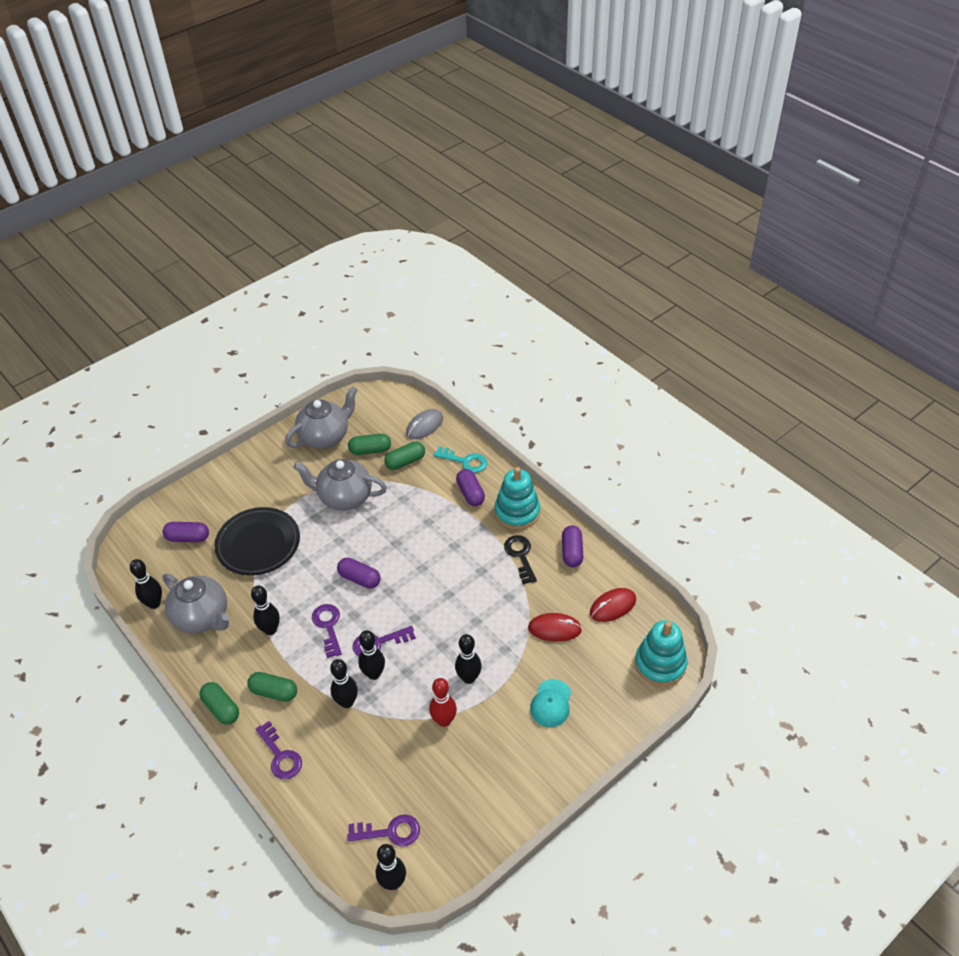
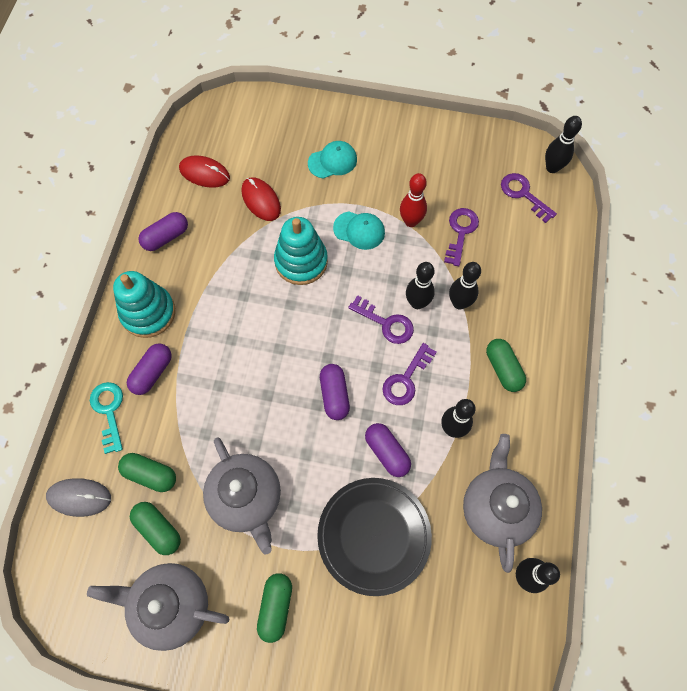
camera: 130 degrees left, 20 degrees up
(188, 538) = (427, 627): purple capsule -> purple capsule (387, 452)
(221, 708) = (555, 399): green capsule -> green capsule (275, 607)
(280, 755) = (545, 314): purple key -> purple key (460, 232)
(469, 678) = (359, 230): black bowling pin -> turquoise cap
(520, 556) = (201, 275): black key -> none
(660, 664) = (237, 113): turquoise stacking toy -> turquoise stacking toy (301, 261)

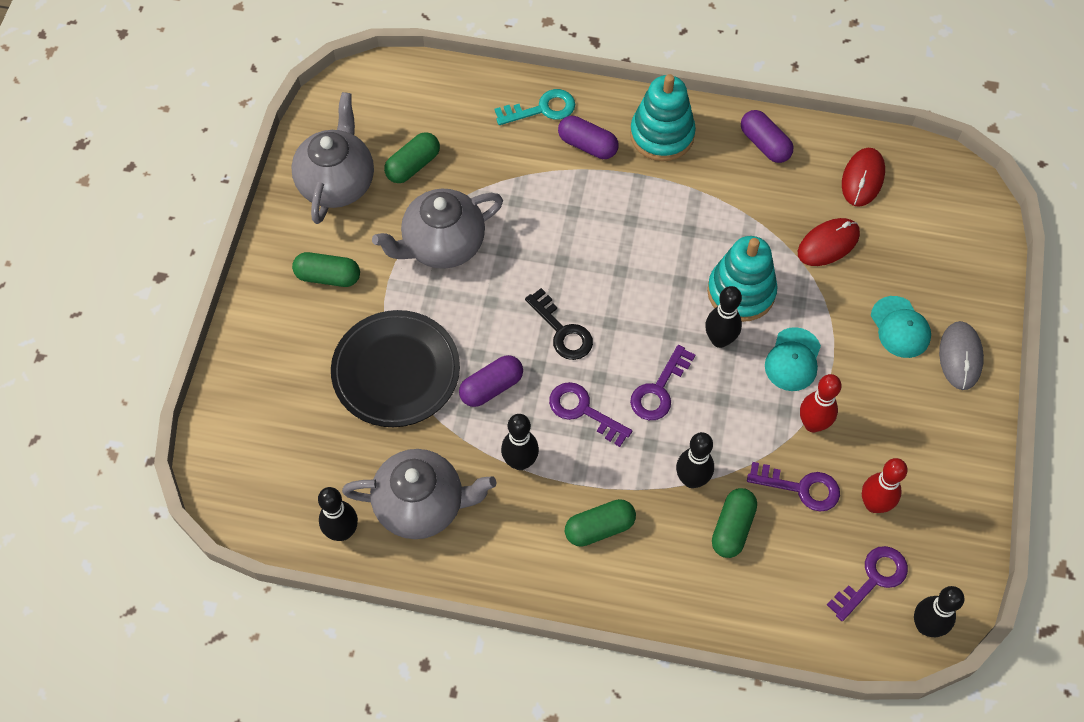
camera: 90 degrees right, 5 degrees down
(79, 497) = (449, 93): grey mouse -> grey mouse (960, 356)
(150, 474) = (471, 153): green capsule -> green capsule (732, 528)
(334, 395) = (562, 331): purple capsule -> black key
(417, 303) = (689, 427): black bowling pin -> black bowling pin (719, 340)
(469, 189) = (874, 504): none -> red bowling pin

